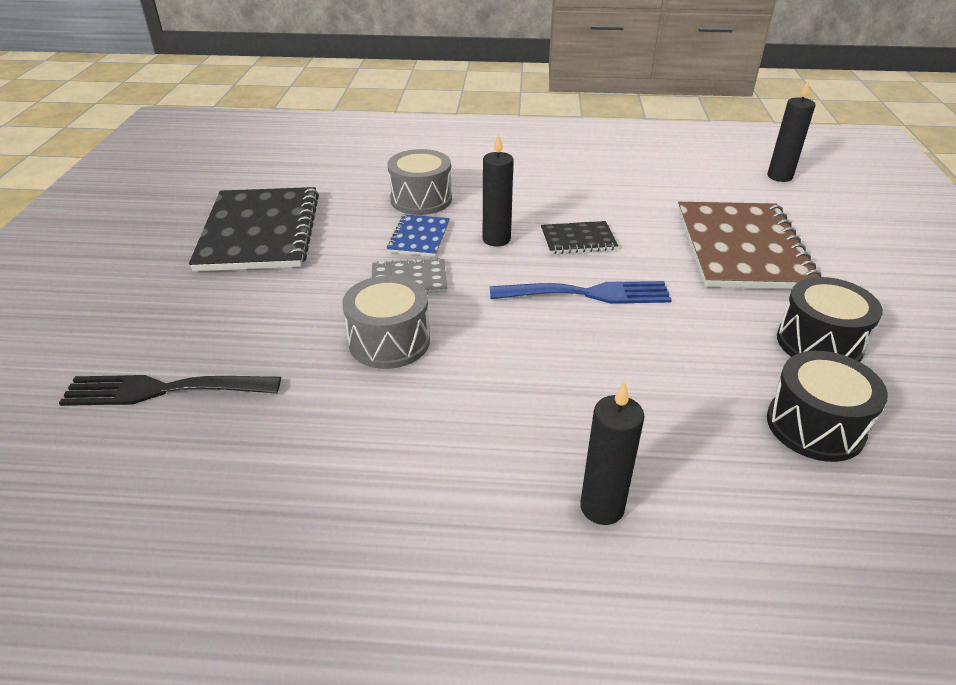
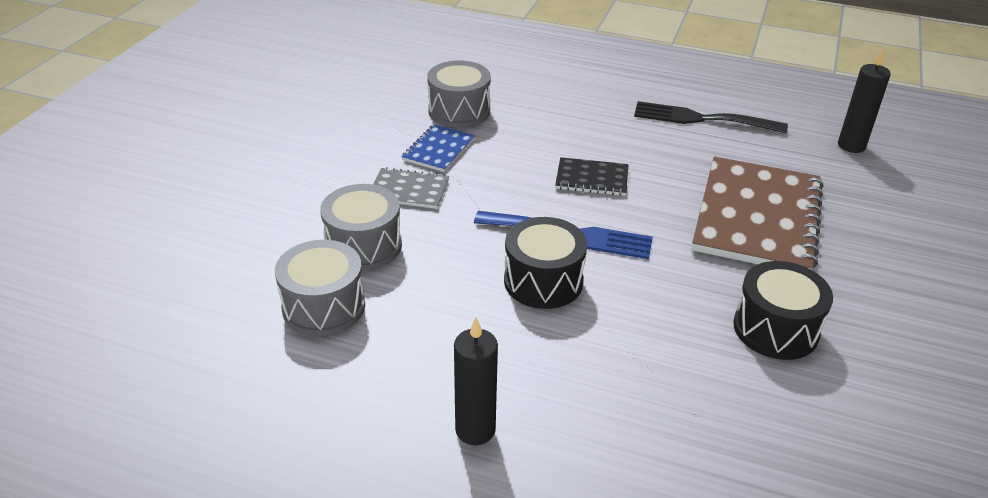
camera: 15 degrees right, 0 degrees up
(162, 390) = (159, 251): black fork -> black fork (701, 119)
(260, 232) = (296, 120): black notebook -> none
(377, 412) = (324, 306): none -> grey drum
(496, 239) = (511, 165): black candle -> none
(815, 426) = (718, 405): black drum -> black drum (543, 281)

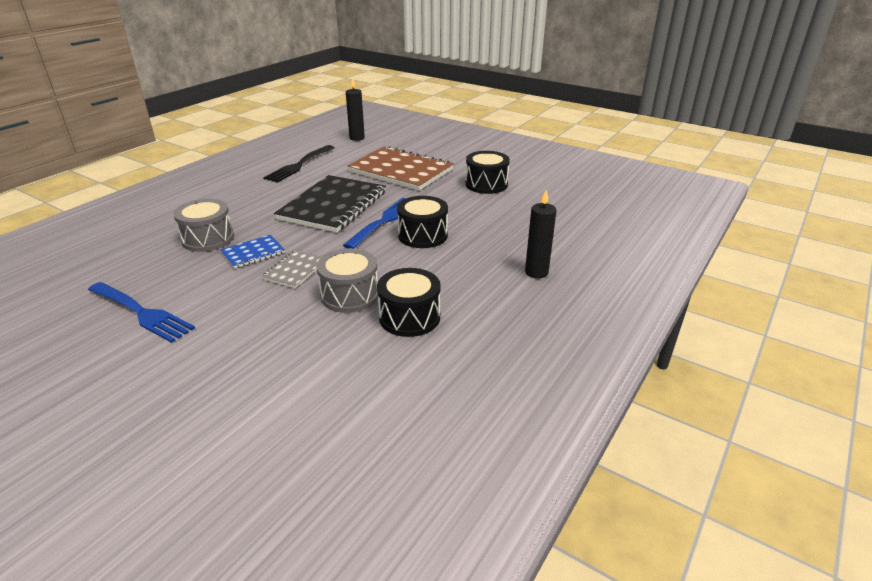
camera: 75 degrees left, 5 degrees down
(302, 119) = (142, 313): none -> blue fork
(324, 306) = (409, 317): grey drum -> black drum
(438, 150) = (253, 253): blue notebook -> blue notebook turned 75 degrees counterclockwise
(592, 179) = (333, 206): black notebook -> black notebook, size x2.12

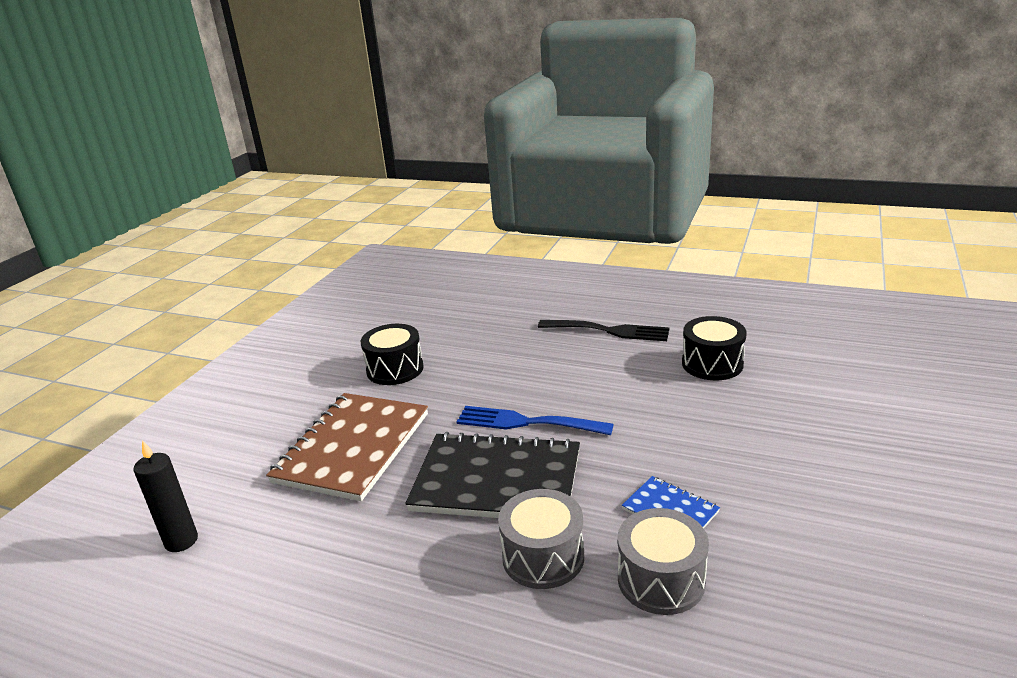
camera: 100 degrees left, 5 degrees down
(142, 313) = (869, 553): blue fork -> none
(295, 270) = (685, 457): grey notebook -> none
(299, 165) = (333, 579): black fork -> black fork (609, 331)
(350, 295) = (704, 405): grey drum -> grey drum (543, 557)
(422, 235) = (552, 388): black drum -> none
(536, 272) = (593, 317): black candle -> none

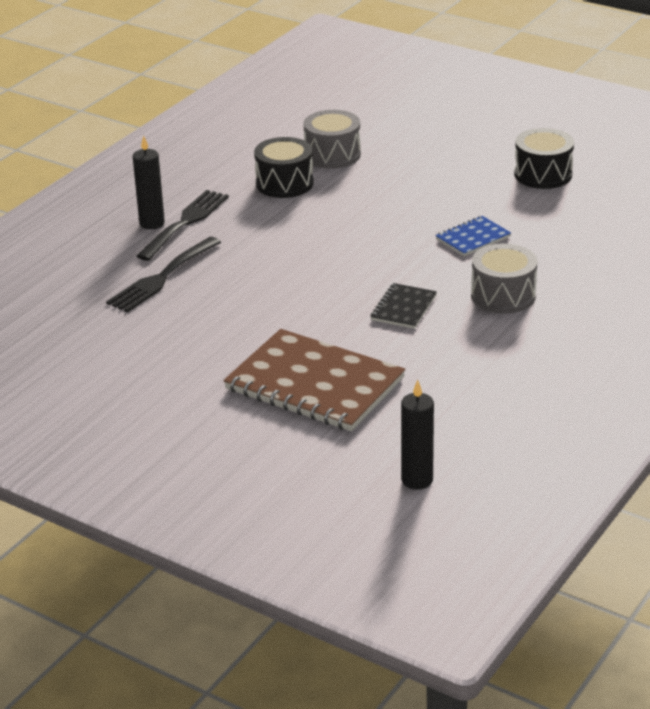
camera: 80 degrees left, 5 degrees up
(395, 369) = (175, 357): black drum -> black drum (543, 174)
(497, 480) = (403, 308): black notebook -> black notebook, size x0.47
(514, 339) = (162, 278): none -> black fork
(526, 422) = (325, 286): blue fork -> none
(600, 317) = (152, 223): none -> black candle
(661, 580) = (541, 253): grey drum -> grey drum (332, 155)

